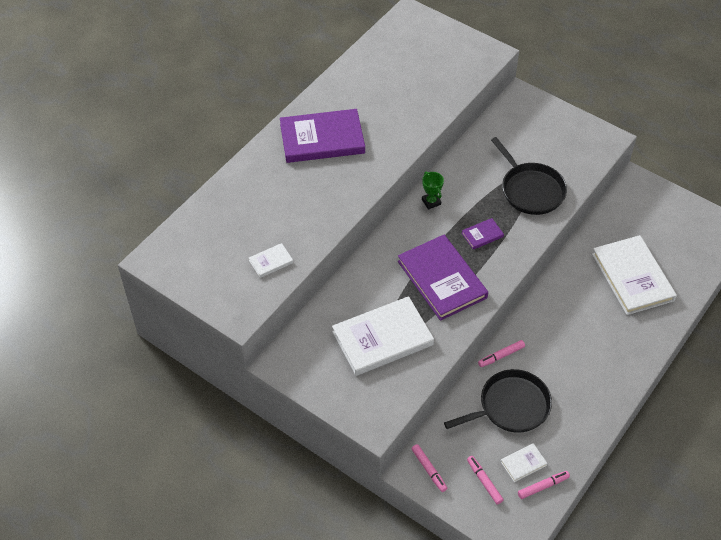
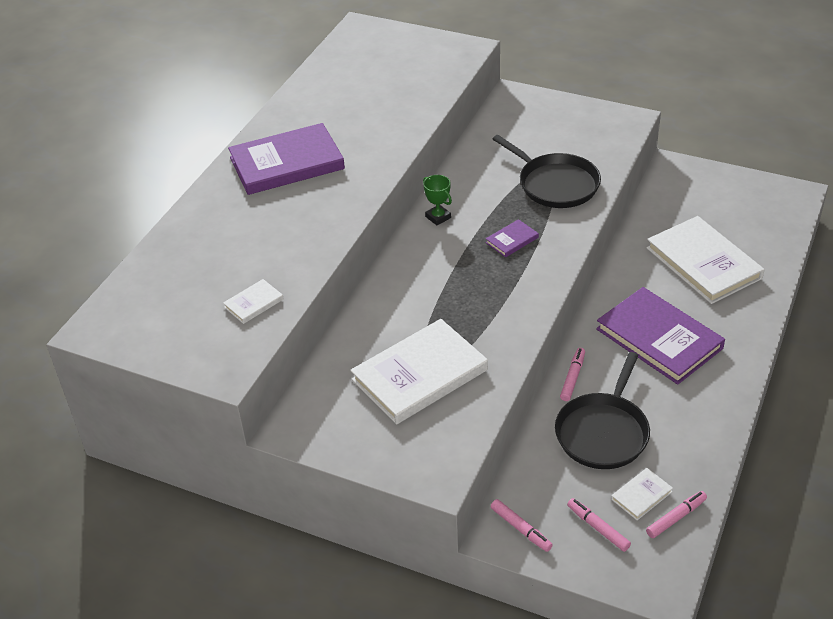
camera: 10 degrees left, 10 degrees down
(442, 279) = (476, 296): purple book -> purple book (659, 339)
(501, 356) = (572, 378): pink marker -> pink marker turned 150 degrees clockwise
(510, 406) = (603, 432): black pan -> black pan turned 150 degrees clockwise

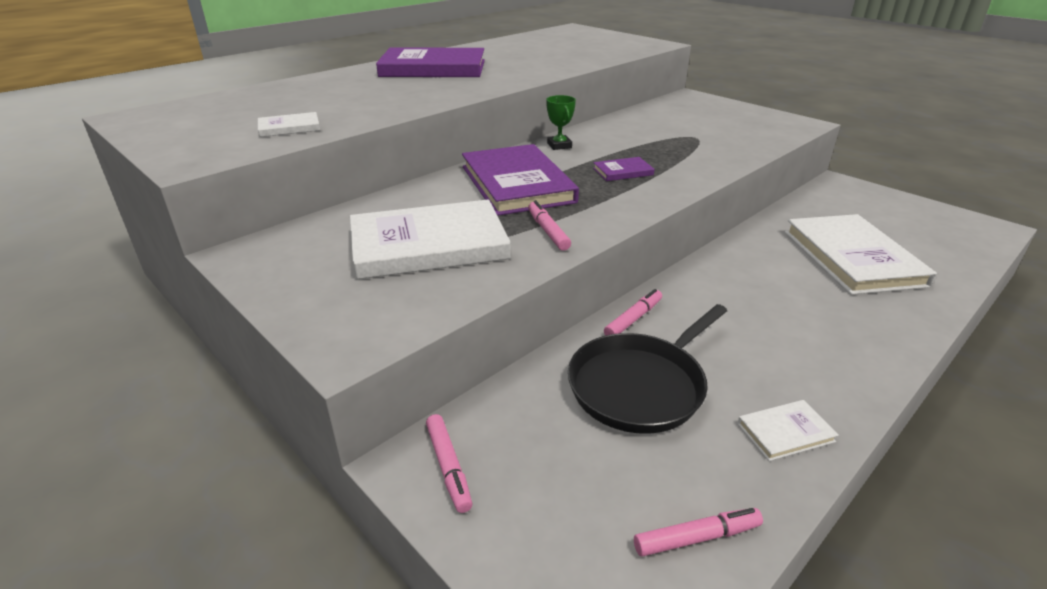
camera: 20 degrees right, 10 degrees down
(555, 184) = (697, 146): black pan -> none
(598, 528) = (560, 507): pink marker -> pink marker (547, 231)
(641, 495) = (654, 483): white book -> white book (785, 432)
(659, 339) = (766, 310): purple book -> purple book (517, 184)

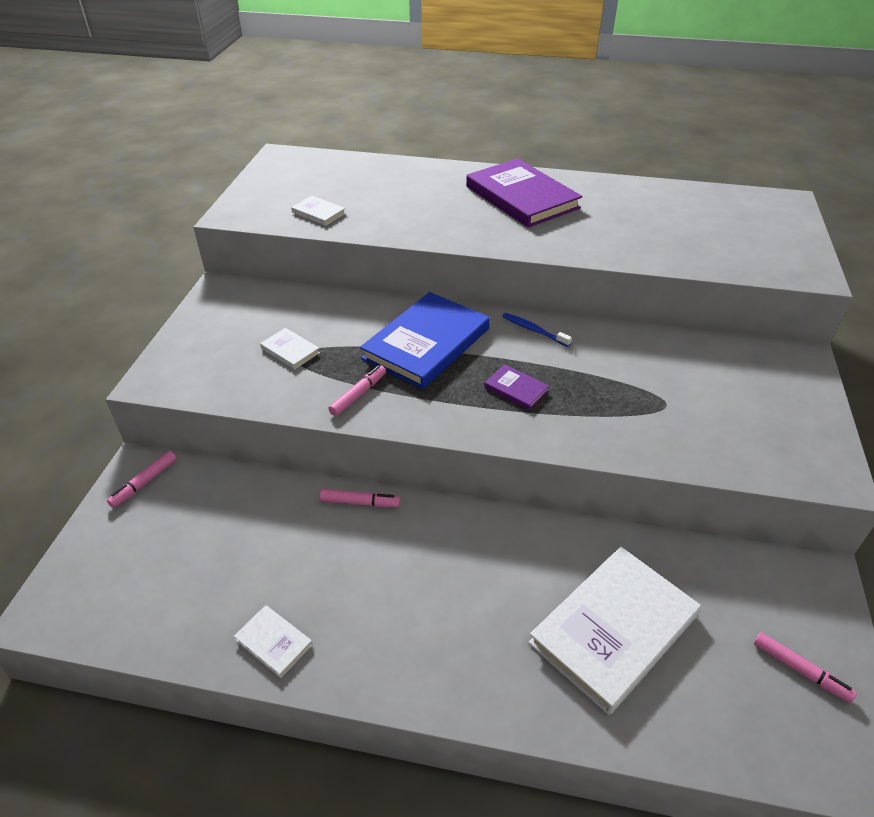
camera: 55 degrees right, 10 degrees up
(428, 245) = (290, 350): white book -> white book, size x0.44
(517, 184) = (426, 343): purple book -> blue book
(559, 145) = (533, 330): green trophy -> blue toothbrush
(640, 385) = (276, 539): black pan -> none
(696, 537) = (142, 621): pink marker -> pink marker (800, 670)

